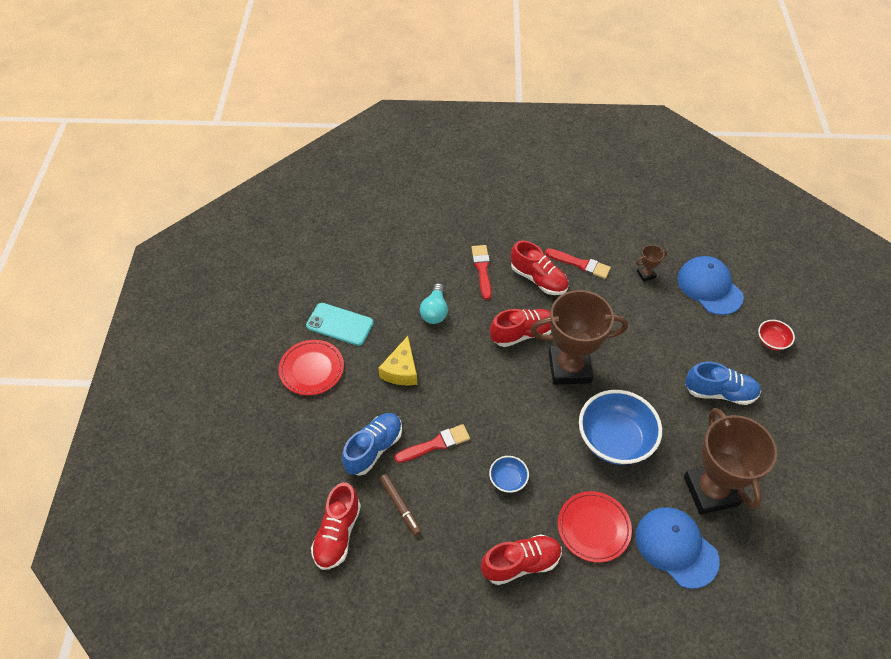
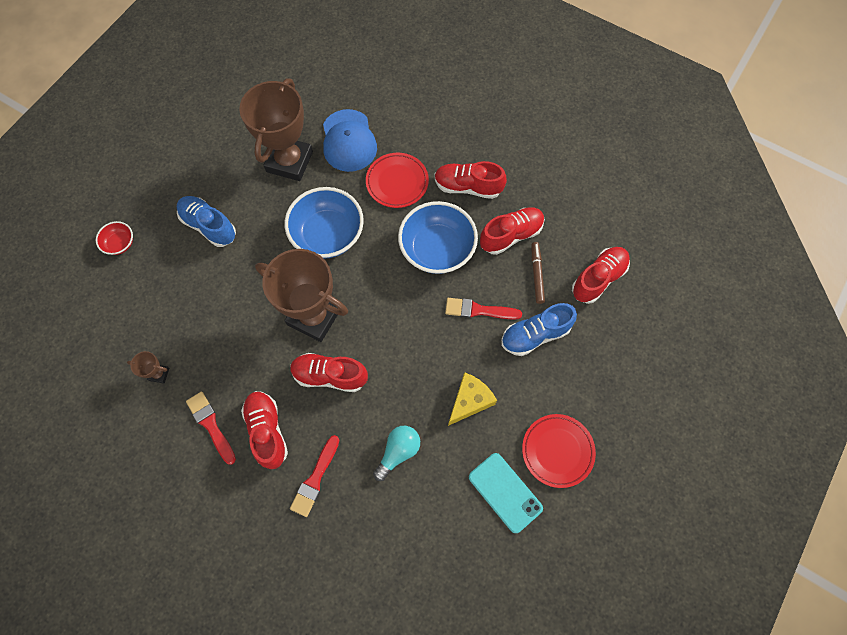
camera: 150 degrees left, 15 degrees up
(446, 533) = (511, 235): none -> red shoe
(508, 480) = (437, 249): blue bowl -> blue bowl, size x2.11
(709, 287) = (115, 325): blue cap -> none

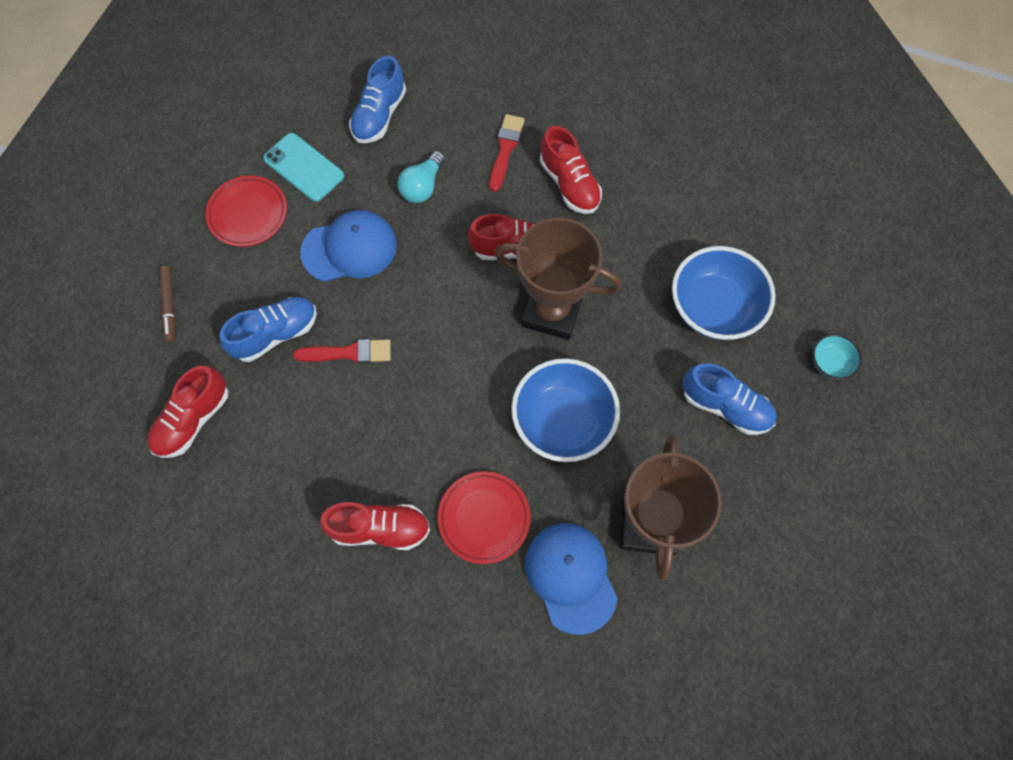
camera: 170 degrees right, 0 degrees up
(120, 243) = (830, 363): red bowl -> turquoise bowl
(159, 374) = (710, 220): brown trophy -> none
(211, 425) = (632, 180): red brush -> none
(428, 541) = (379, 115): none -> blue shoe
(437, 249) = (412, 425): blue bowl -> blue bowl (714, 308)
(469, 401) = (350, 248): yellow cheese -> blue cap
(511, 235) = (313, 462): red shoe -> none
(536, 274) = (275, 412): brown marker -> brown marker (170, 306)

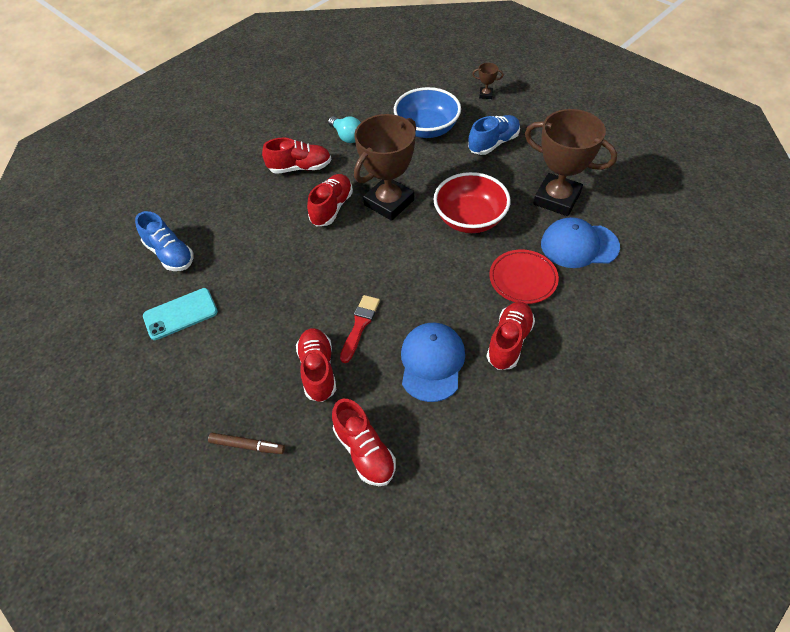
camera: 65 degrees left, 15 degrees down
(248, 214) = (196, 364): red plate -> none
(276, 334) = (318, 370): blue shoe -> red shoe
(350, 248) = (272, 302): blue cap -> blue cap (432, 362)
(422, 186) = (249, 244): turquoise light bulb -> turquoise light bulb (347, 136)
(505, 149) = (251, 192): red brush -> none
(563, 421) = (470, 219): blue bowl -> red bowl
(830, 363) = (485, 95): turquoise bowl -> brown trophy

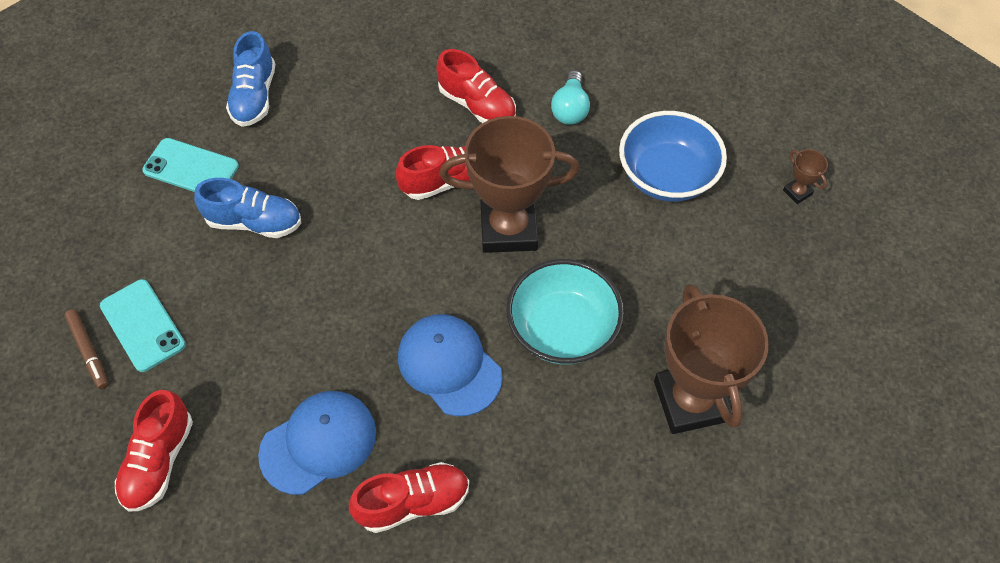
camera: 45 degrees right, 5 degrees up
(261, 404) = (142, 325): none -> turquoise phone
(318, 370) = (221, 342): red shoe -> none
(360, 325) = (309, 336): red brush -> none
(470, 219) = (562, 329): red bowl -> turquoise bowl
(493, 143) = (717, 263): blue shoe -> blue shoe (254, 222)
(523, 279) = (520, 453): red plate -> none
(579, 245) = (634, 480): blue cap -> blue cap (449, 365)

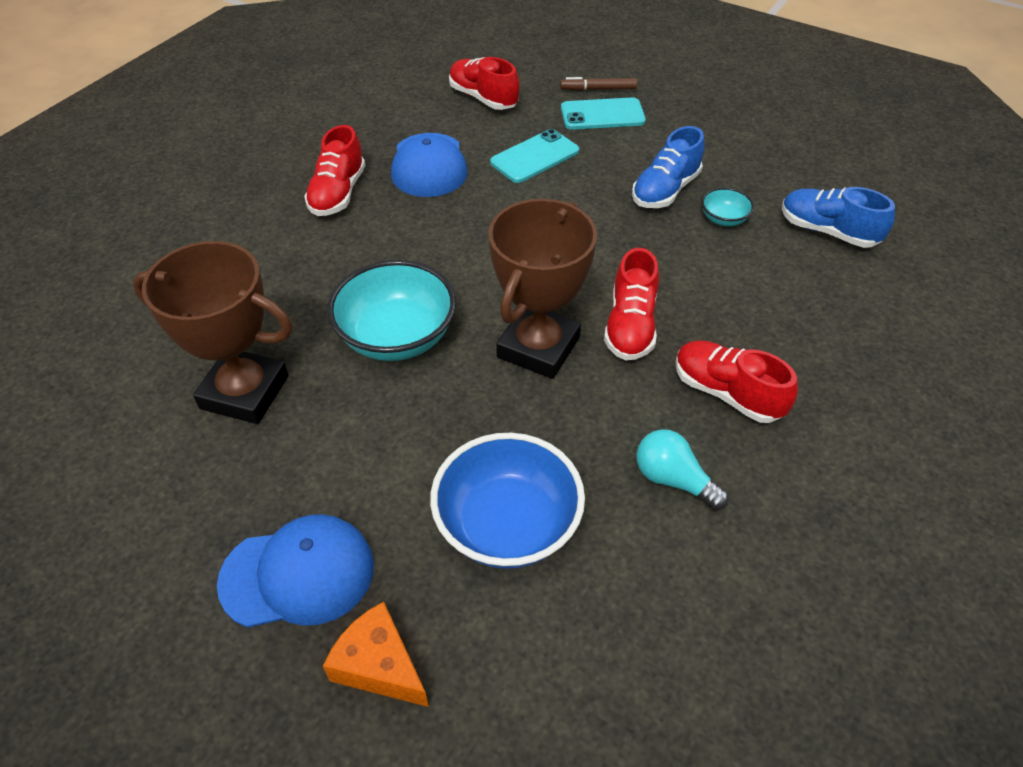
camera: 120 degrees right, 10 degrees down
(191, 168) = (752, 172): turquoise phone -> turquoise phone (535, 157)
(275, 167) = (723, 219): none -> turquoise bowl
(449, 365) = (428, 252): blue cap -> blue cap (298, 574)
(477, 105) = (727, 393): red shoe -> red shoe turned 60 degrees clockwise
(797, 192) = (379, 665): brown trophy -> orange cheese

